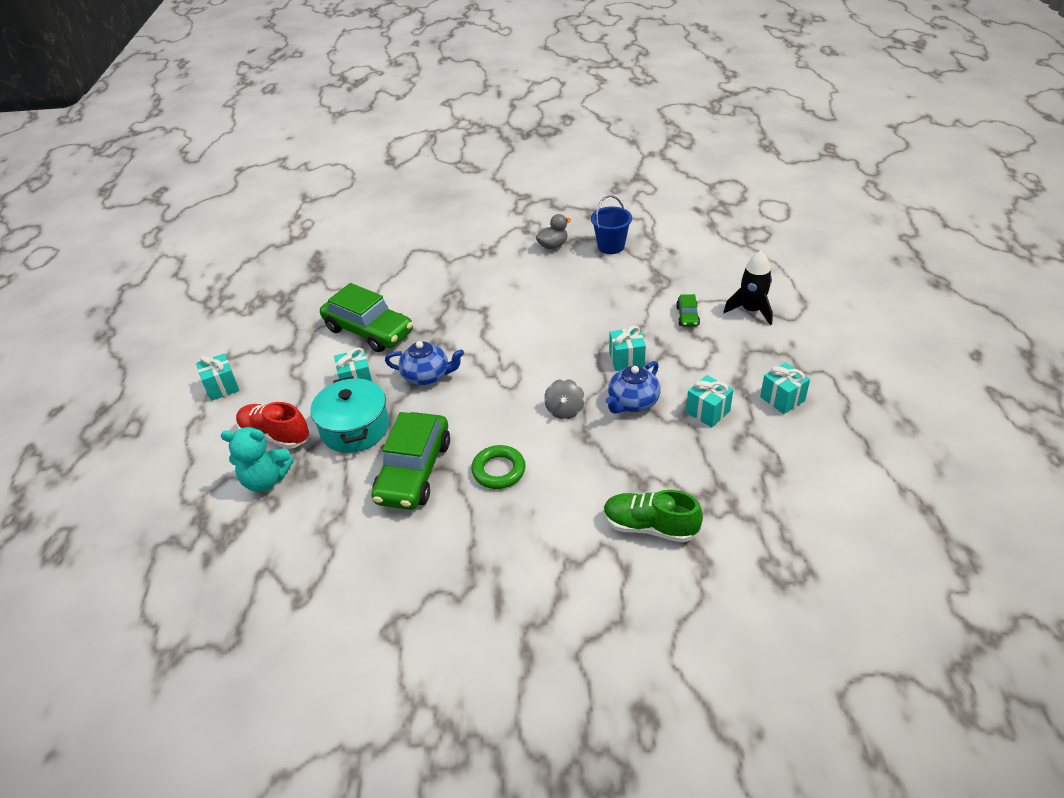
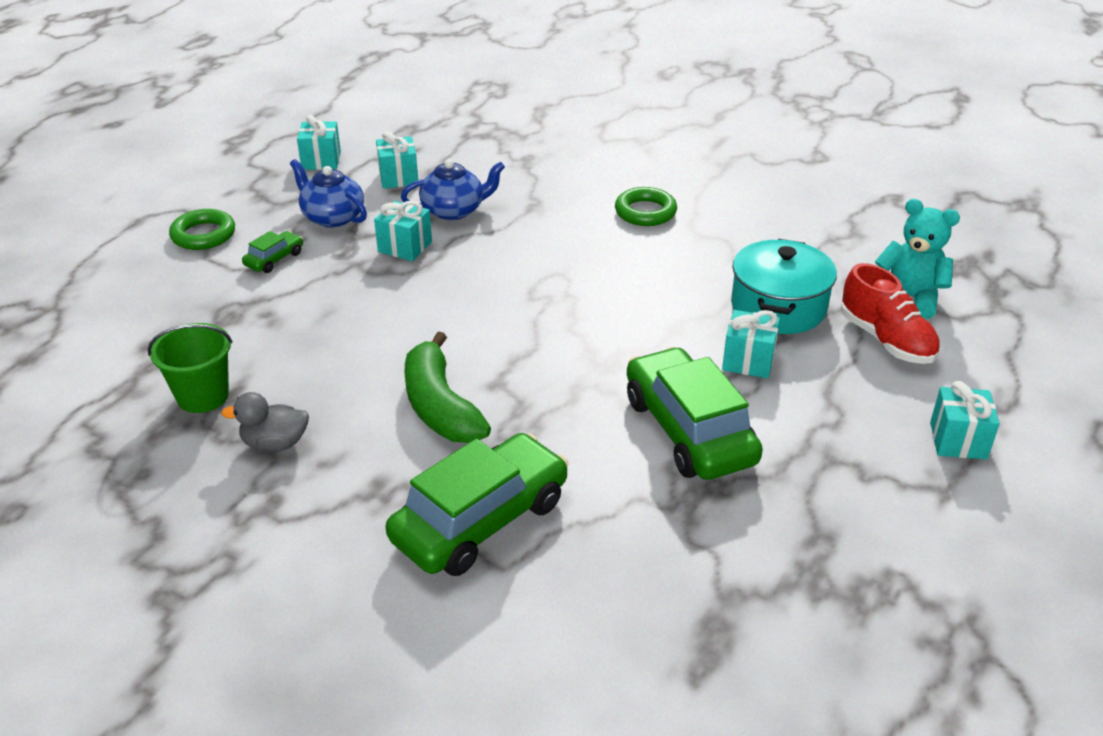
camera: 150 degrees left, 5 degrees down
(414, 471) = (732, 243): green car -> green car (480, 520)
(427, 376) = (649, 328): blue teapot -> blue teapot (332, 217)
(499, 289) = (440, 406): none -> green banana
(564, 410) = (528, 231): grey spinning top -> none
(611, 246) = (203, 396): blue bucket -> green bucket
(650, 527) = (555, 136): green shoe -> none
(751, 310) = (203, 235): black rocket -> green ring

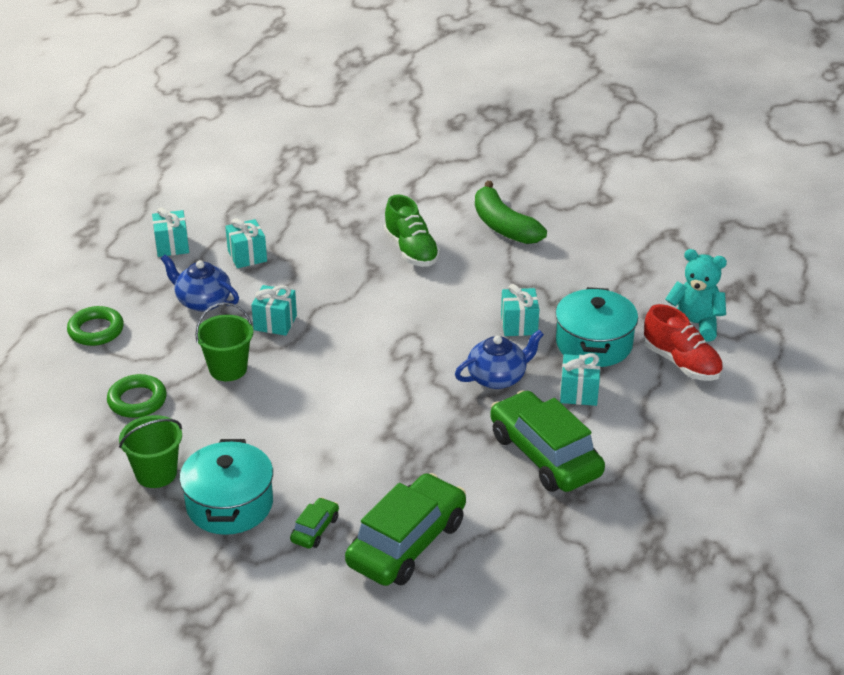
camera: 10 degrees left, 0 degrees up
(274, 259) = (167, 346): green car -> green car (315, 529)
(275, 443) = (229, 504): grey duck -> turquoise pot
(333, 289) = (228, 369): none -> green bucket
(440, 406) = (349, 459): green banana -> green banana (503, 226)
(454, 210) = (306, 283): blue teapot -> blue teapot (497, 377)
(583, 188) = (411, 250): none -> green shoe
(645, 212) = (469, 268): green ring -> green ring (137, 400)
(958, 440) = (743, 438): turquoise gift -> turquoise gift (519, 325)

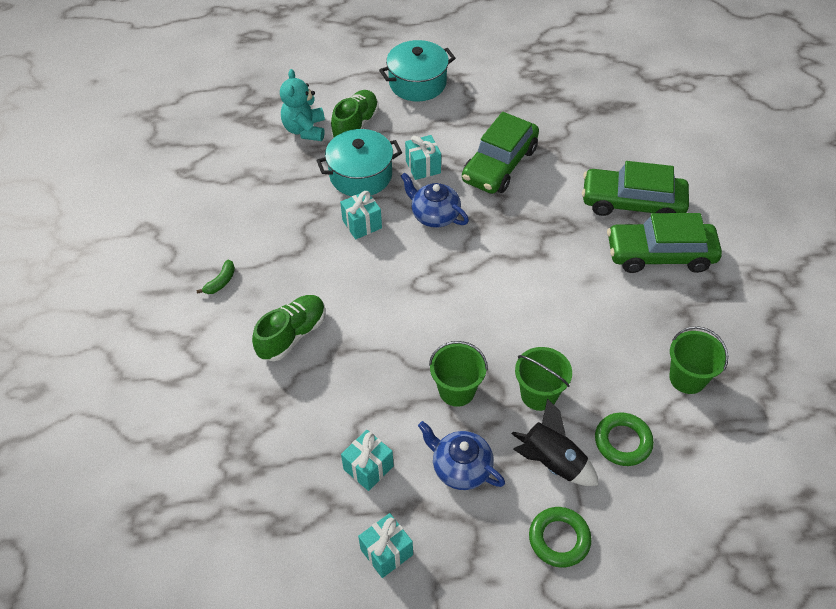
camera: 115 degrees left, 15 degrees up
(159, 351) = (552, 462): none -> black rocket
(202, 301) = (460, 468): blue teapot -> blue teapot turned 120 degrees clockwise
(229, 504) = (678, 314): turquoise pot -> turquoise pot (417, 83)
(275, 323) = (457, 390): turquoise gift -> green bucket
(315, 529) = (660, 255): green car -> green car, size x2.24
(503, 226) = (221, 282): green banana -> green banana, size x0.46
(681, 363) = (356, 125): red shoe -> green shoe

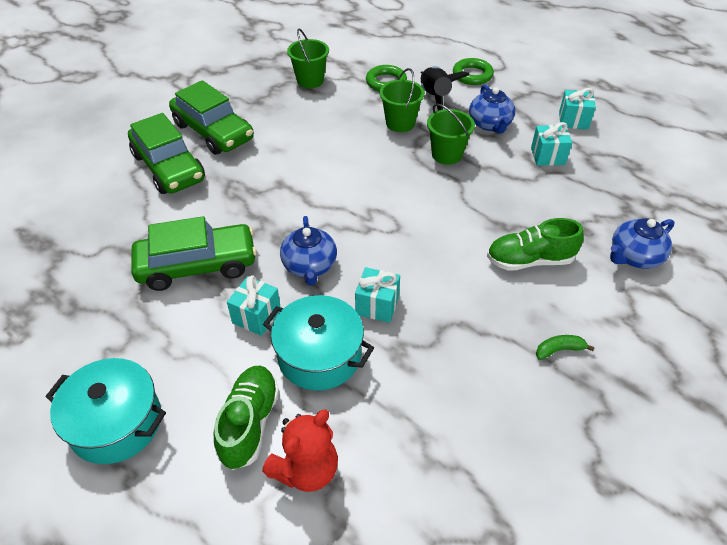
camera: 135 degrees left, 5 degrees down
(213, 403) = (634, 257): none -> blue teapot
(305, 130) = (306, 469): turquoise teddy bear -> red teddy bear
(356, 125) = (249, 423): green shoe -> green shoe turned 120 degrees clockwise

